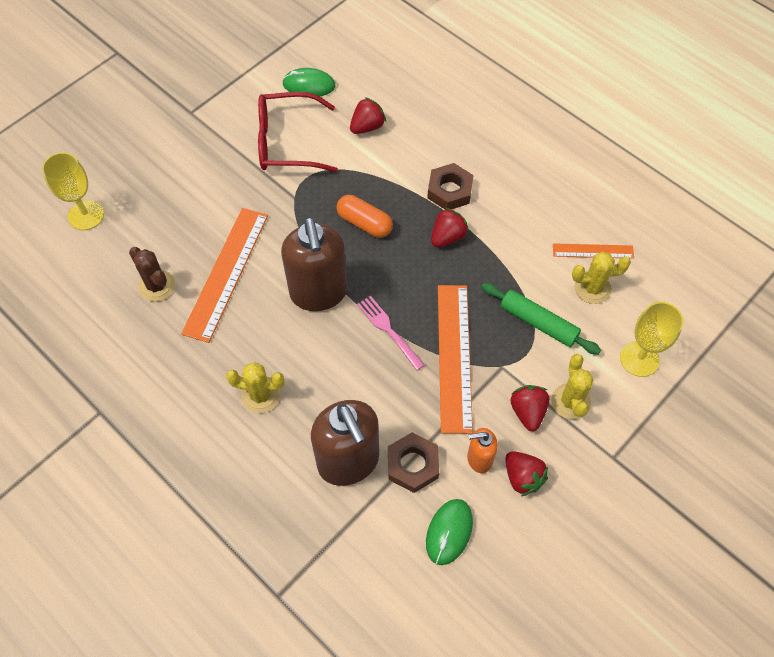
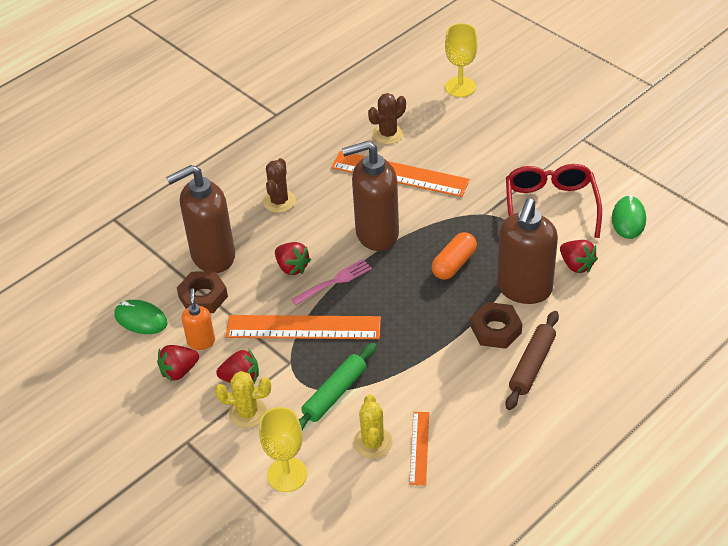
camera: 95 degrees right, 15 degrees down
(260, 395) = (279, 201): yellow cactus -> brown cactus
(398, 167) = (524, 289): none -> brown soap dispenser
(447, 237) = (437, 326): red strawberry -> red strawberry (292, 267)
(490, 165) = (532, 365): none -> brown rolling pin

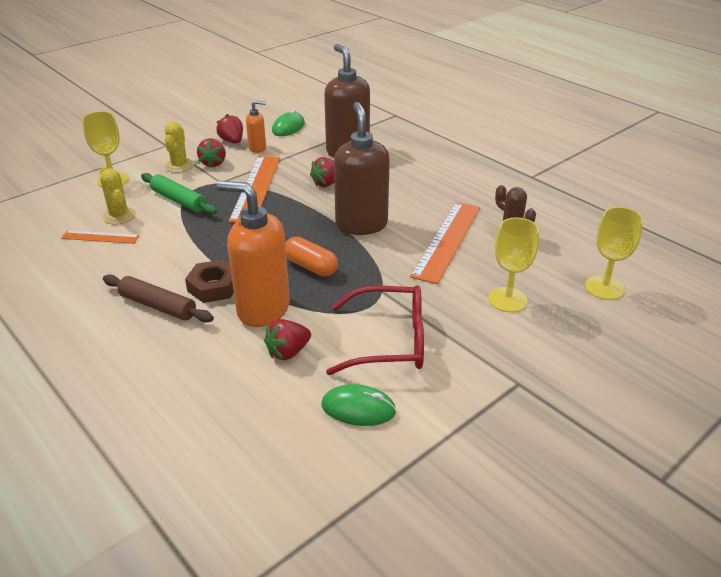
camera: 90 degrees right, 10 degrees down
(203, 297) = (304, 148): brown nut -> none
(279, 201) = (410, 178): brown cactus -> none
(334, 281) = (304, 202): pink fork -> none
(373, 443) = (119, 216): yellow cactus -> yellow cactus turned 60 degrees clockwise
(484, 140) = (507, 300): none -> yellow goblet
(524, 289) = (262, 309): brown soap dispenser -> orange soap dispenser

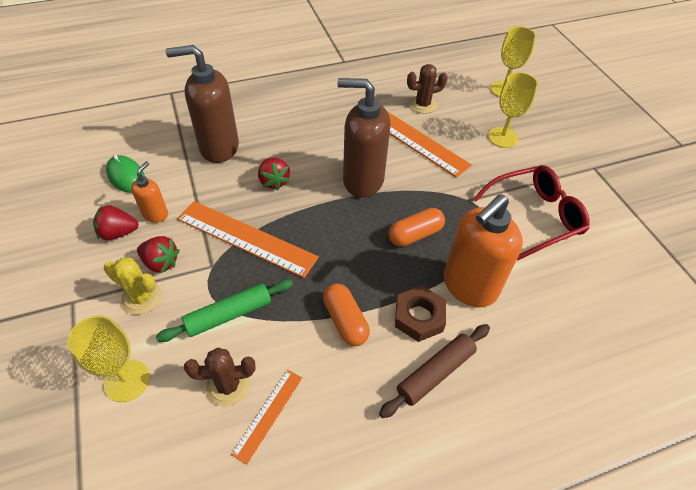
camera: 70 degrees left, 15 degrees up
(119, 216) = (228, 385): yellow cactus -> brown cactus
(194, 250) = (345, 321): none -> orange capsule
(288, 352) = (534, 284): red strawberry -> none
(358, 408) = (608, 259): green mouse -> none
(390, 341) = (535, 216): red glasses -> red glasses turned 45 degrees clockwise

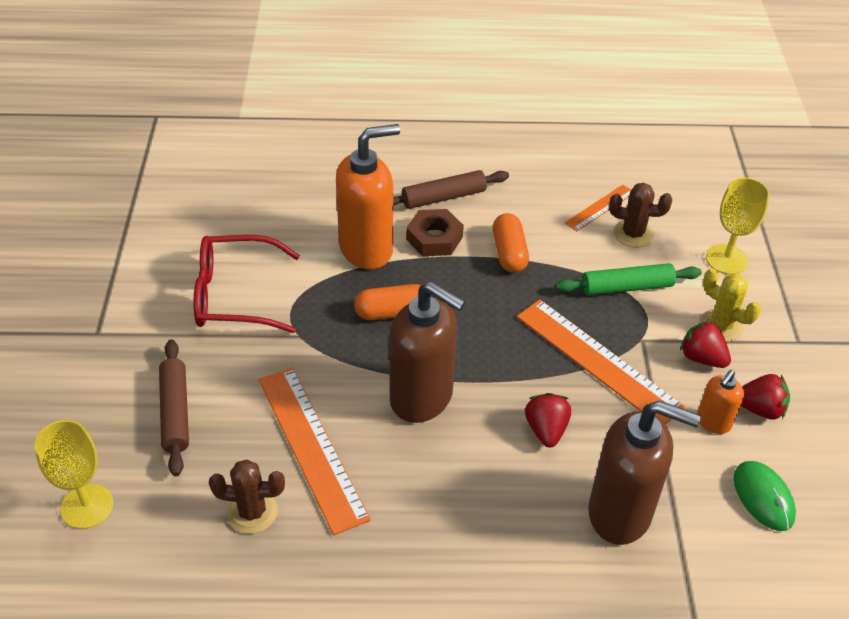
camera: 160 degrees left, 5 degrees down
(503, 137) = (175, 412): yellow goblet -> brown rolling pin

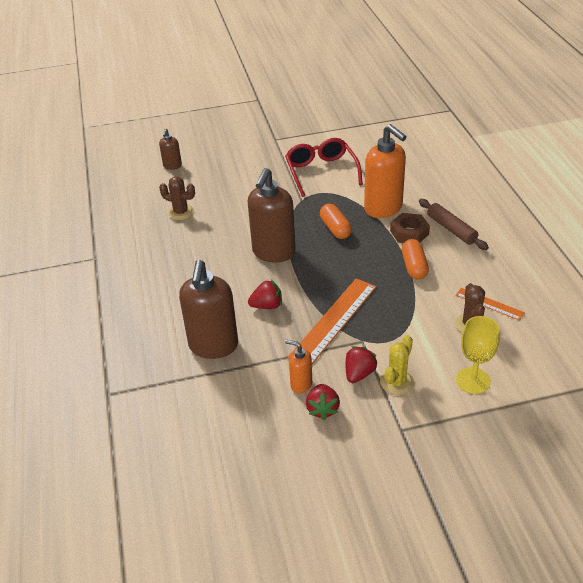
camera: 80 degrees right, 5 degrees down
(87, 506) = (172, 166): yellow goblet -> brown soap dispenser
(175, 412) = (234, 175): brown rolling pin -> none
(252, 512) = (181, 212): brown cactus -> brown cactus turned 60 degrees counterclockwise
(311, 447) = (226, 221): orange ruler -> none
(509, 253) = (414, 267): orange capsule -> orange capsule turned 75 degrees counterclockwise
(626, 287) = (411, 327): green rolling pin -> none
(763, 497) = (244, 415): green mouse -> none

